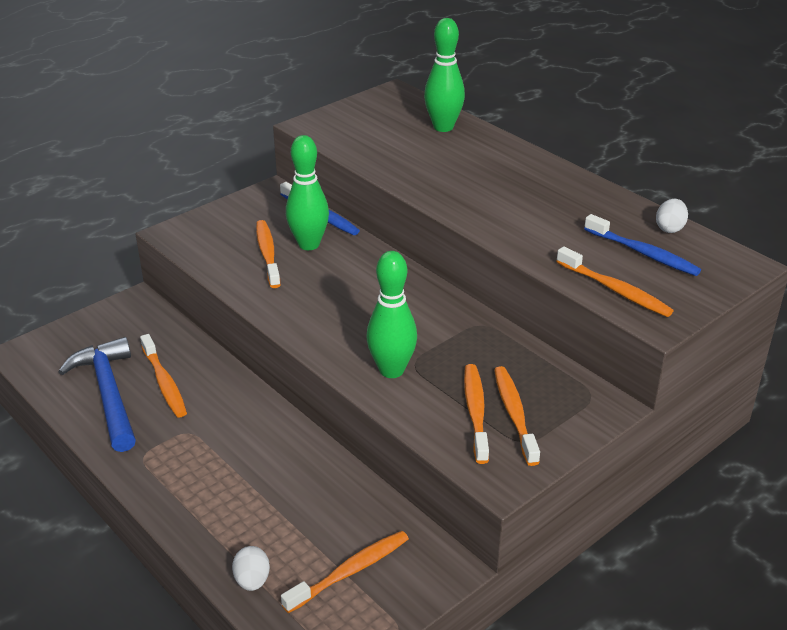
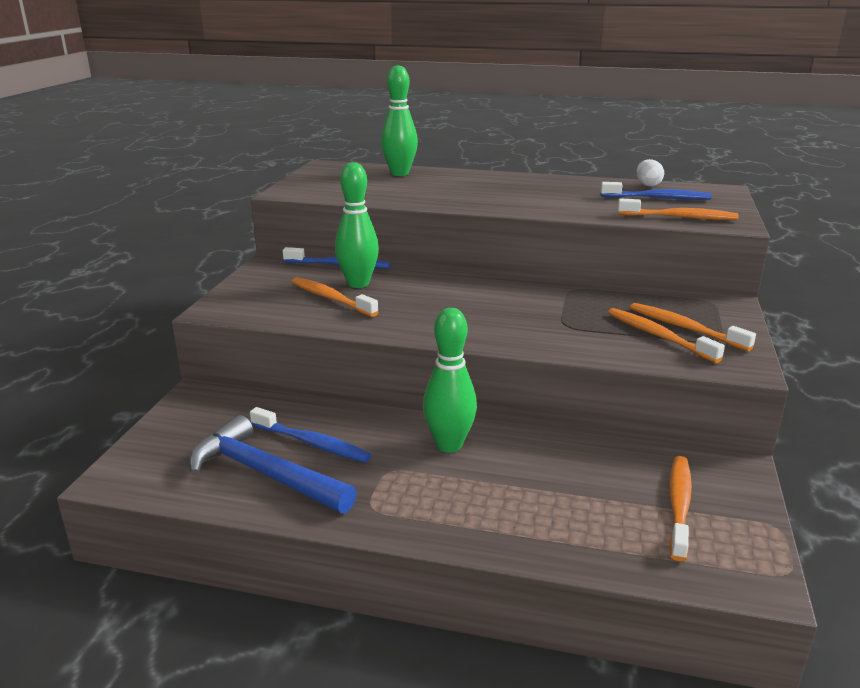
camera: 35 degrees left, 10 degrees down
(164, 382) = (312, 443): orange toothbrush -> blue toothbrush
(252, 580) = (616, 553): white egg -> none
(391, 370) = (556, 334): green bowling pin -> green bowling pin (449, 445)

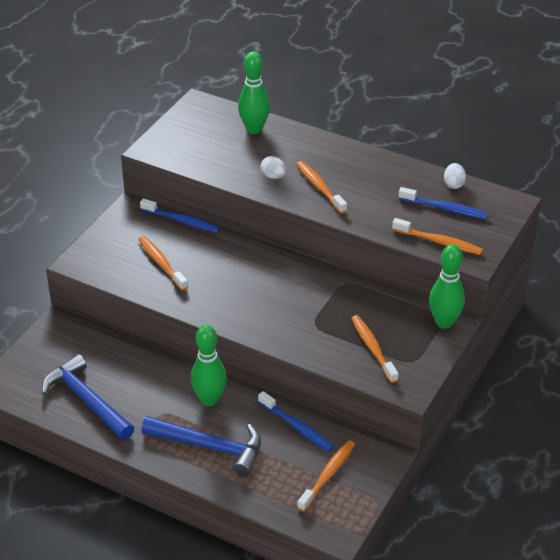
camera: 15 degrees right, 15 degrees up
(312, 443) = (122, 381): blue toothbrush -> blue toothbrush (297, 427)
(358, 283) = (187, 248): green bowling pin -> green bowling pin (444, 322)
(445, 196) = (273, 176): none -> white egg
(482, 500) = (210, 447): none -> blue hammer
(685, 328) = (398, 344): orange toothbrush -> orange toothbrush (320, 187)

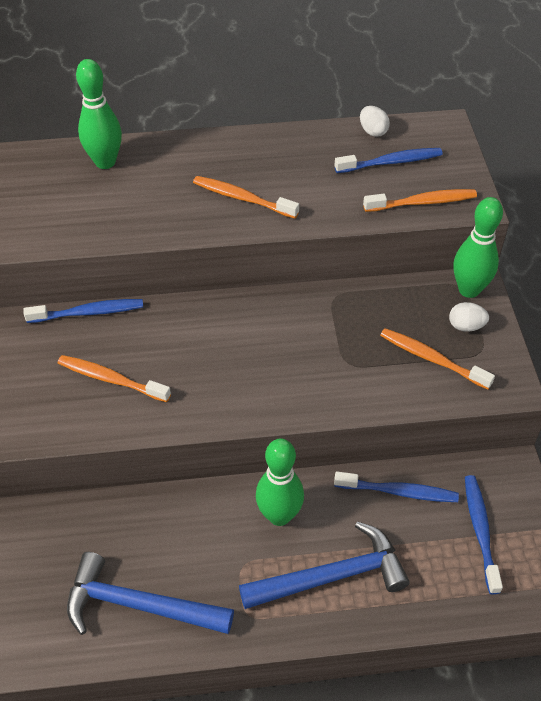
camera: 35 degrees left, 10 degrees up
(273, 176) = (179, 209): white egg -> white egg (466, 326)
(328, 475) = (480, 531): orange toothbrush -> blue toothbrush

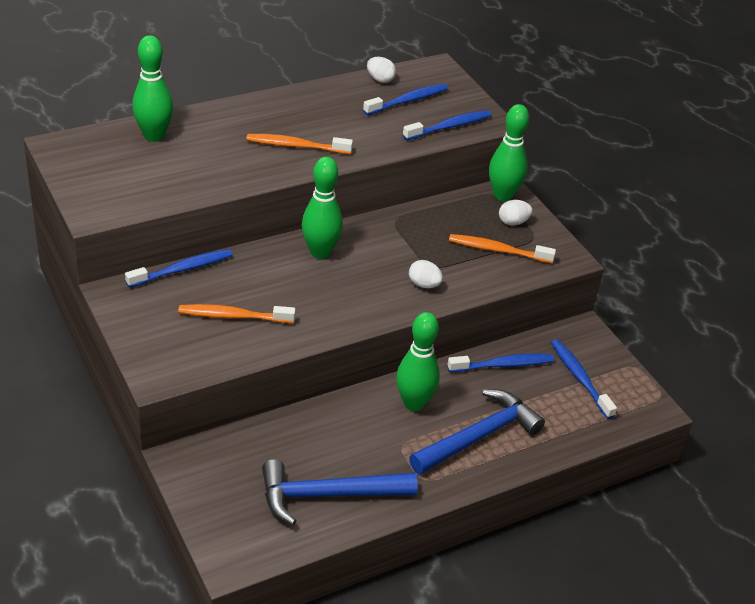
camera: 25 degrees left, 10 degrees down
(236, 321) = (320, 252): none -> green bowling pin
(328, 385) = (424, 284): none -> white egg
(422, 202) = (449, 127): orange toothbrush -> blue toothbrush

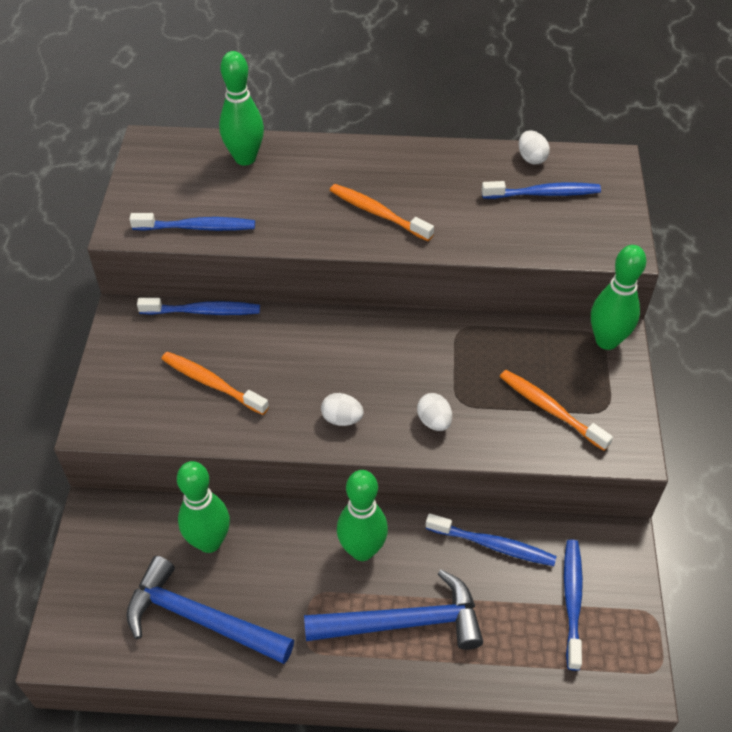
camera: 35 degrees right, 10 degrees up
(320, 252) = (351, 340): green bowling pin -> green bowling pin (209, 542)
(449, 127) = (568, 241): blue toothbrush -> blue toothbrush (197, 227)
(513, 222) = (595, 379): white egg -> white egg (342, 419)

